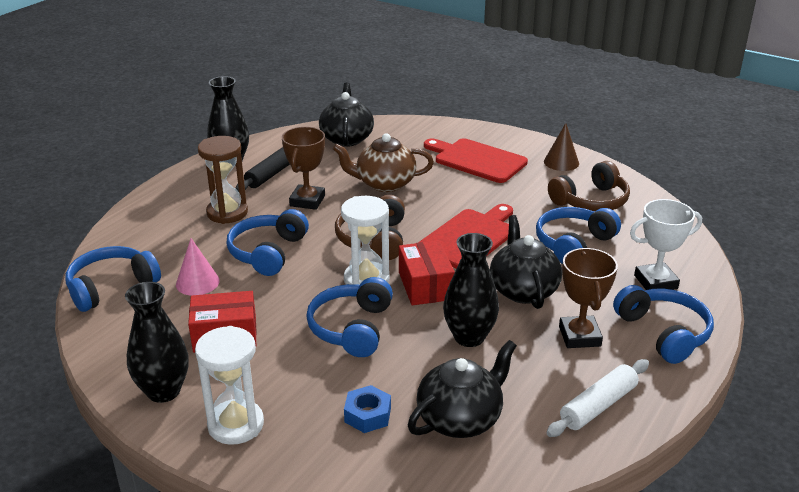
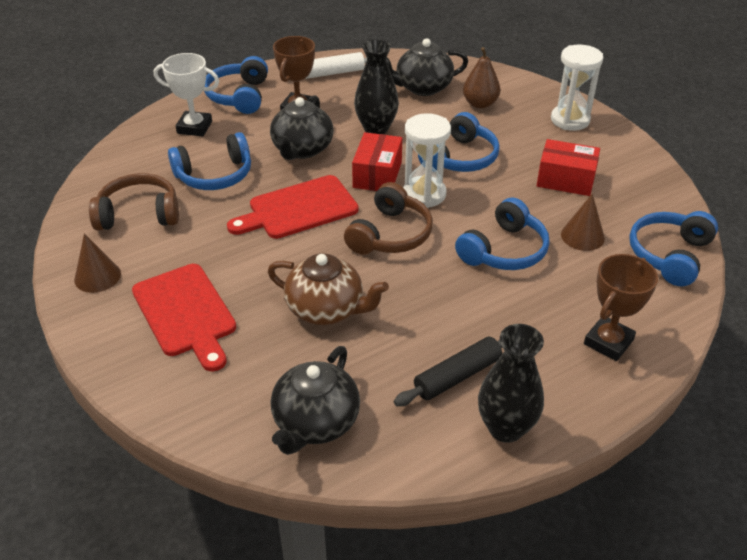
camera: 155 degrees left, 10 degrees up
(111, 287) = (669, 255): blue headphones -> blue headphones turned 135 degrees clockwise
(163, 391) = (619, 152): black vase -> none
(197, 282) = (582, 236): pink cone -> brown cone
(227, 213) = (534, 321): brown hourglass -> none
(307, 201) = (432, 310): brown trophy -> brown trophy (608, 342)
(367, 415) = (480, 104): blue nut -> brown pear

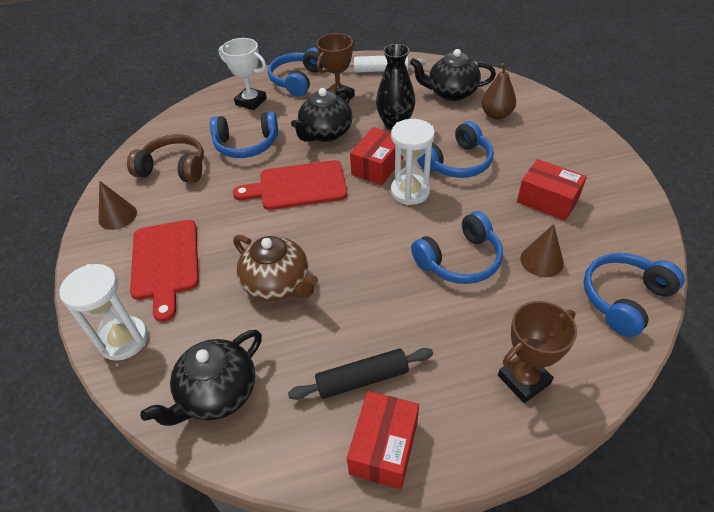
camera: 20 degrees right, 5 degrees up
(390, 234) = (363, 224): brown headphones -> none
(505, 428) = (384, 447): black vase -> red box
(570, 120) = (575, 142): white hourglass -> white hourglass (124, 340)

